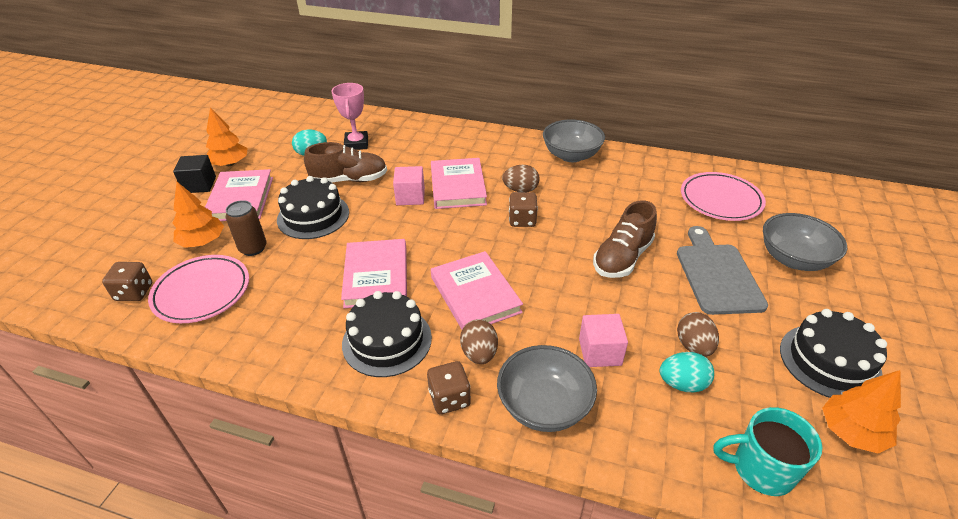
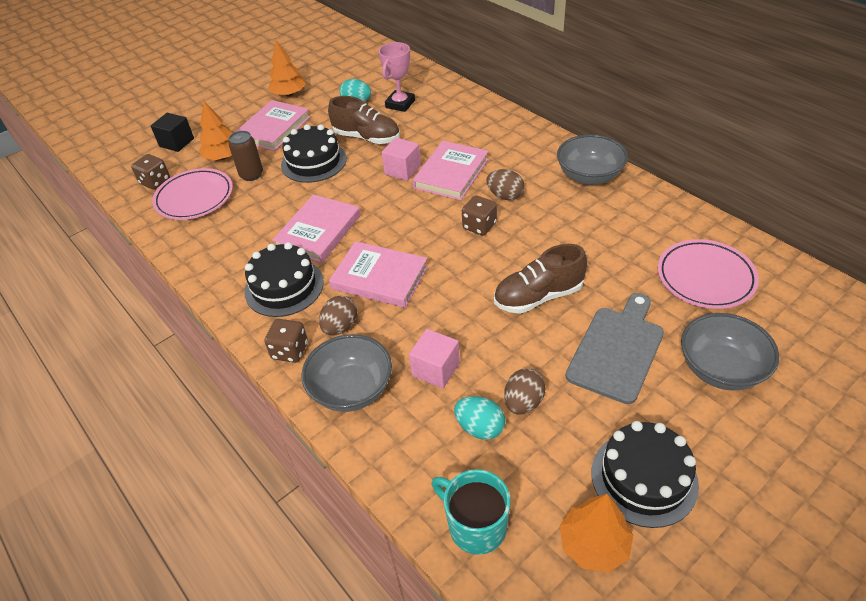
camera: 35 degrees right, 5 degrees up
(199, 185) = (255, 107): black cube -> black cube (176, 142)
(475, 294) = (380, 277): pink book -> pink book turned 75 degrees counterclockwise

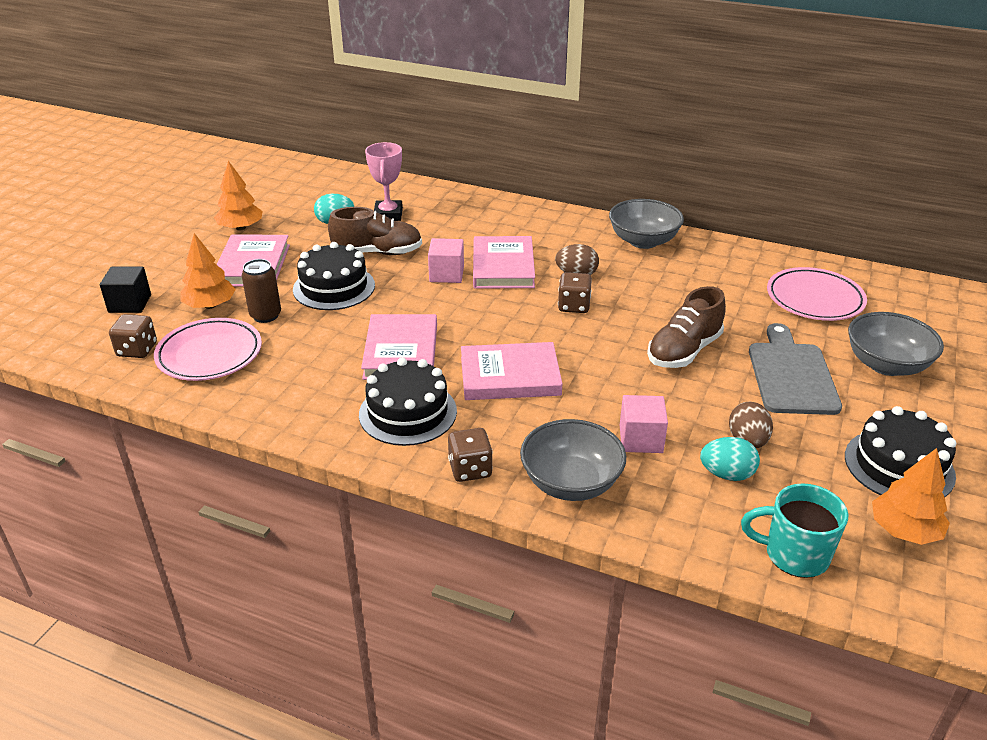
camera: 30 degrees left, 10 degrees down
(340, 327) = (507, 431): brown egg -> none

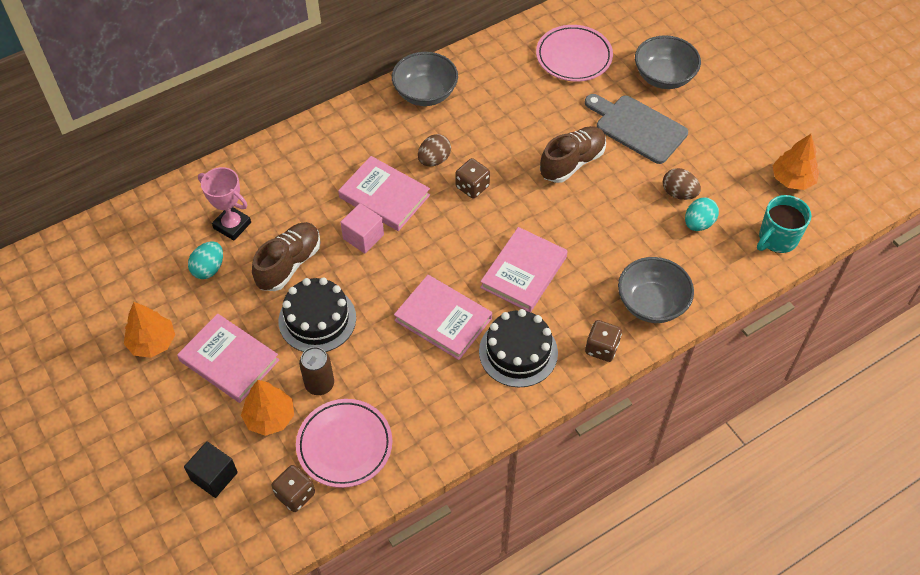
camera: 55 degrees left, 20 degrees up
(641, 439) = (639, 243): pink cube -> none
(684, 351) = (572, 162): brown shoe -> brown shoe turned 120 degrees counterclockwise
(899, 466) = (747, 142): black cake -> none

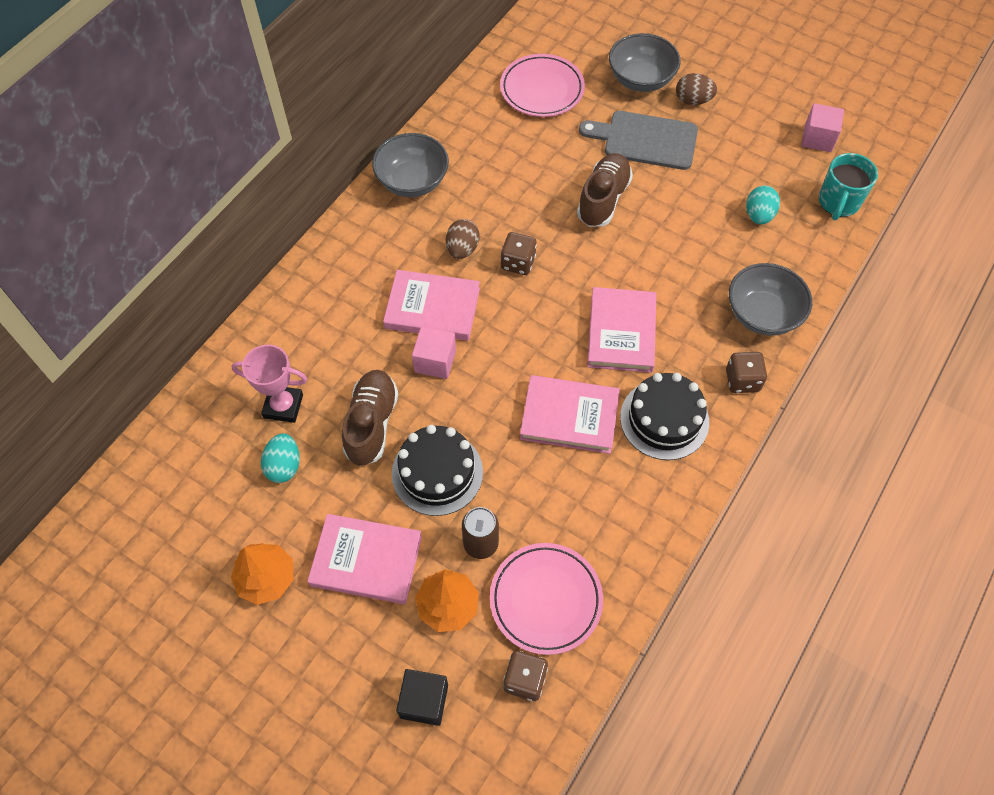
camera: 25 degrees left, 5 degrees up
(679, 193) = (723, 192): brown egg -> brown egg (693, 100)
(792, 179) = (817, 138): orange tree -> pink cube

